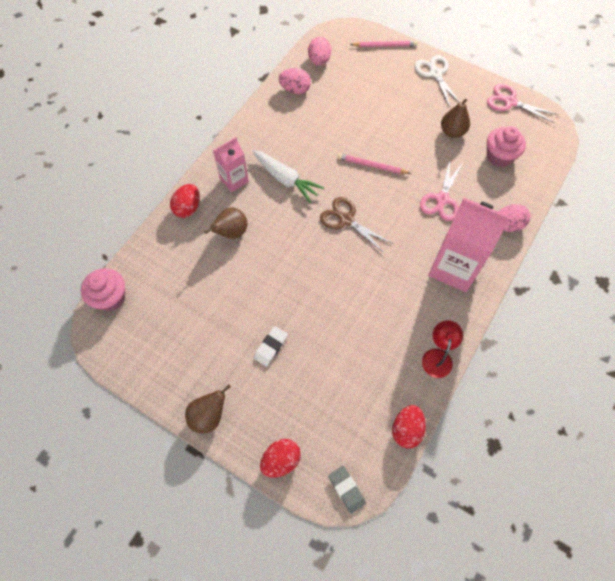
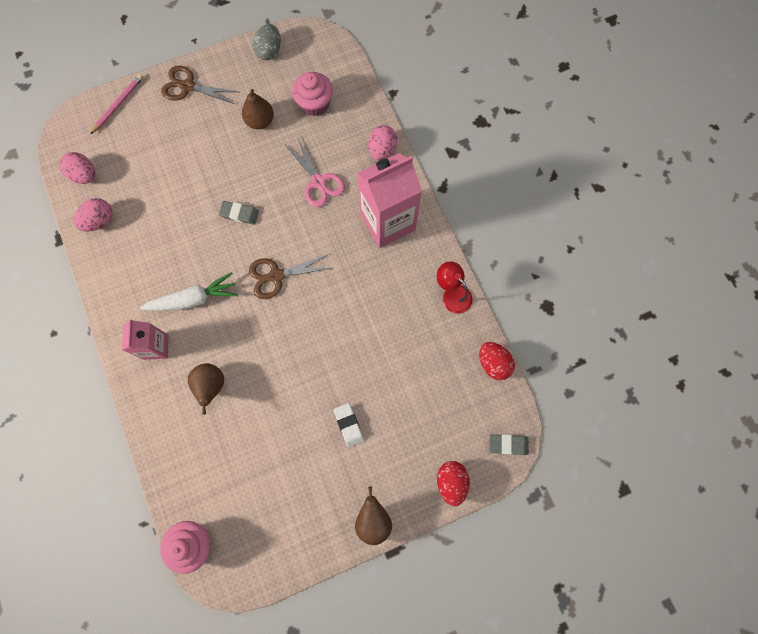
camera: 55 degrees left, 10 degrees up
(188, 208) = (152, 410): red egg -> none
(372, 165) = (239, 214): pink pencil -> grey eraser
(435, 74) = (188, 86): white scissors -> brown scissors
(510, 102) = (269, 51): pink scissors -> grey egg

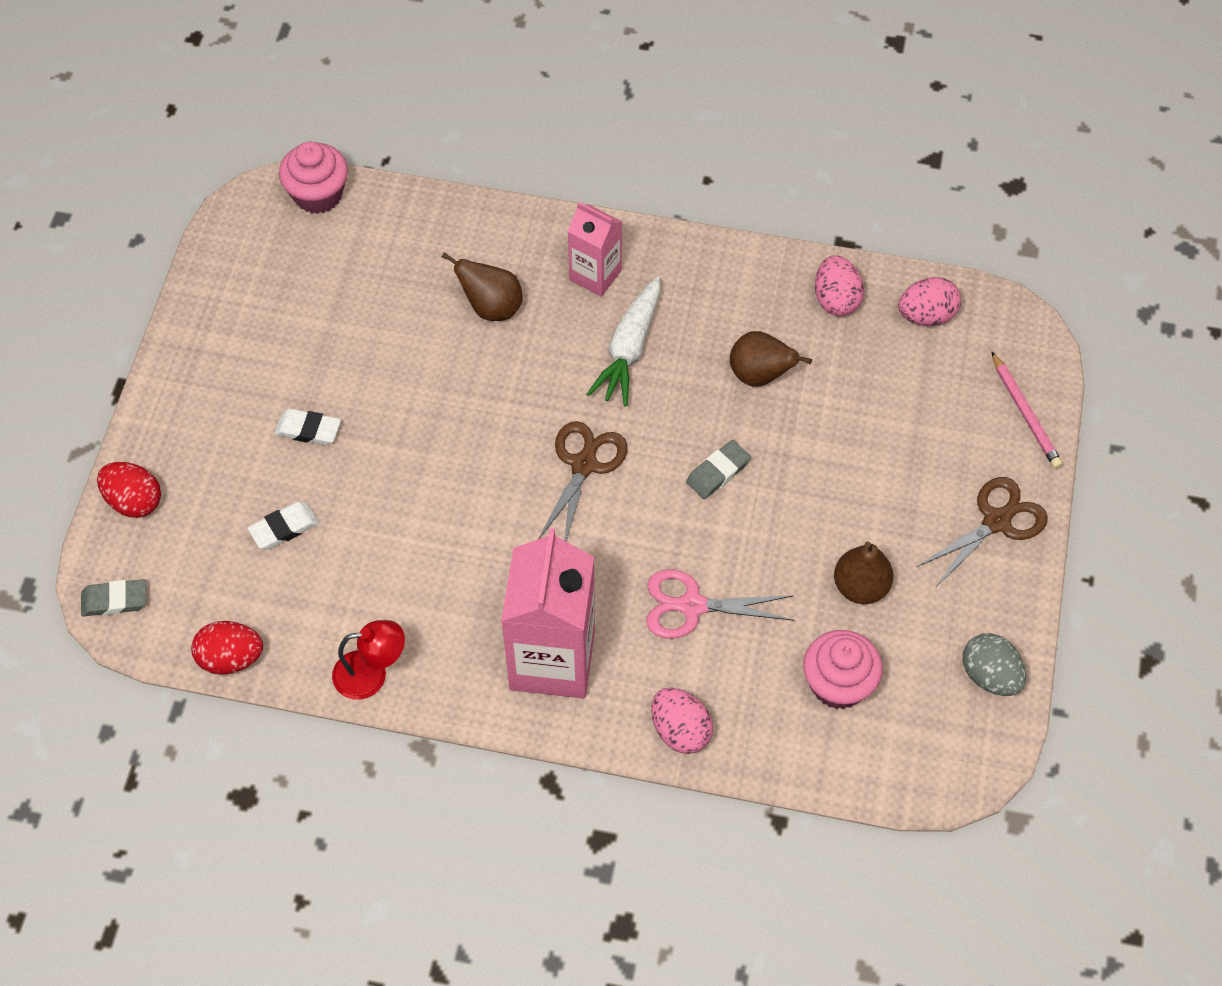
camera: 125 degrees right, 15 degrees down
(373, 519) = (173, 387): brown pear -> brown pear (760, 375)
(411, 392) = (284, 528): none -> white eraser
(508, 444) = (115, 600): grey eraser -> grey eraser turned 45 degrees clockwise

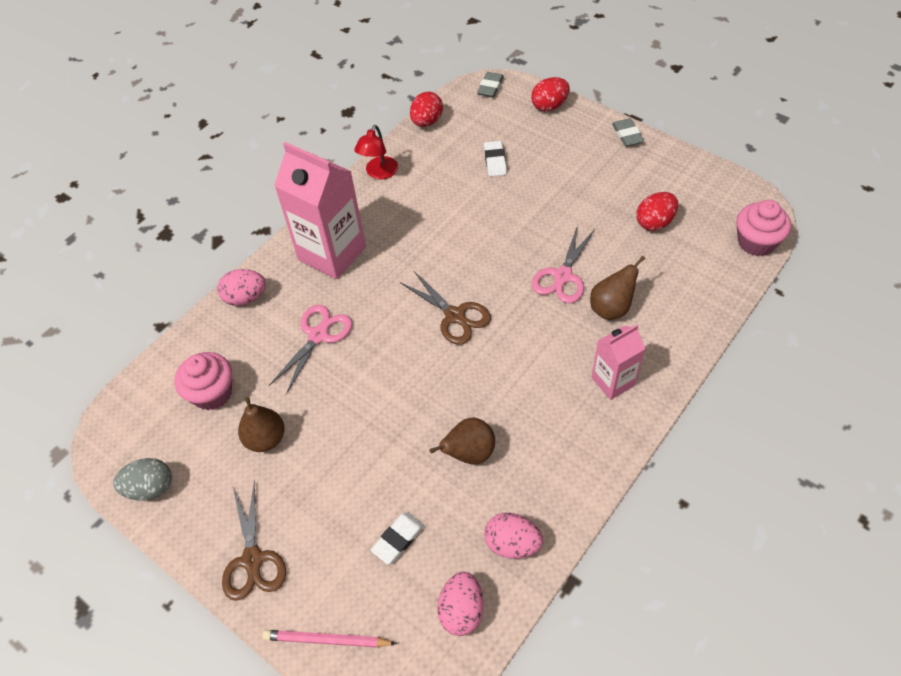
camera: 120 degrees right, 5 degrees down
(308, 429) = (558, 188): white eraser -> white eraser (398, 539)
(328, 304) = (654, 222): none -> red egg
(464, 372) = (563, 276): none -> pink scissors
(629, 349) = (535, 377): white carrot -> none
(718, 472) = (404, 391): grey eraser -> grey eraser (627, 135)

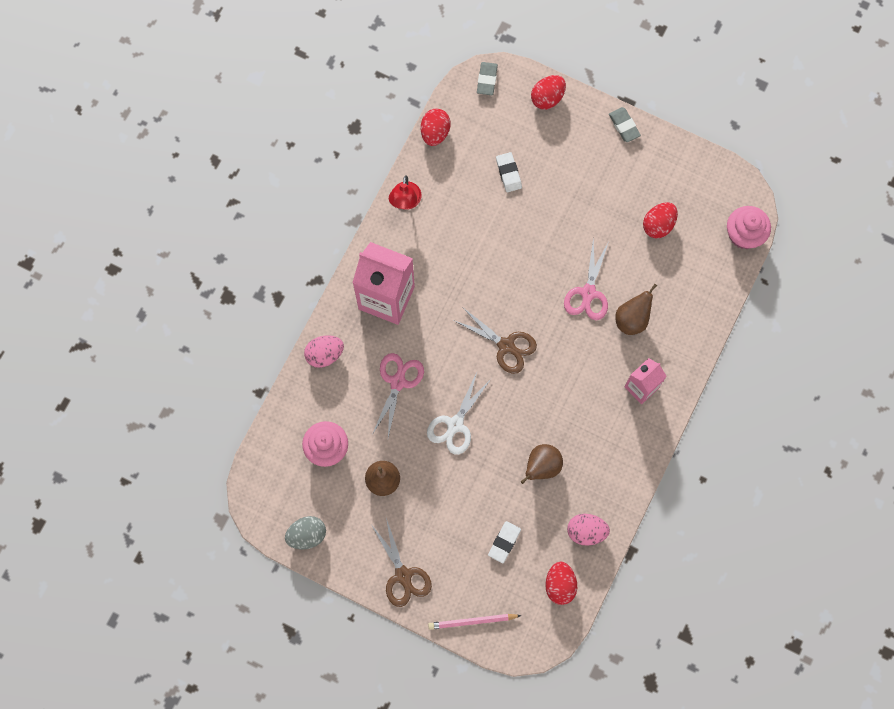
camera: 15 degrees left, 20 degrees up
(372, 389) = (455, 424): none -> white scissors
(461, 610) = (560, 585): pink egg -> red egg

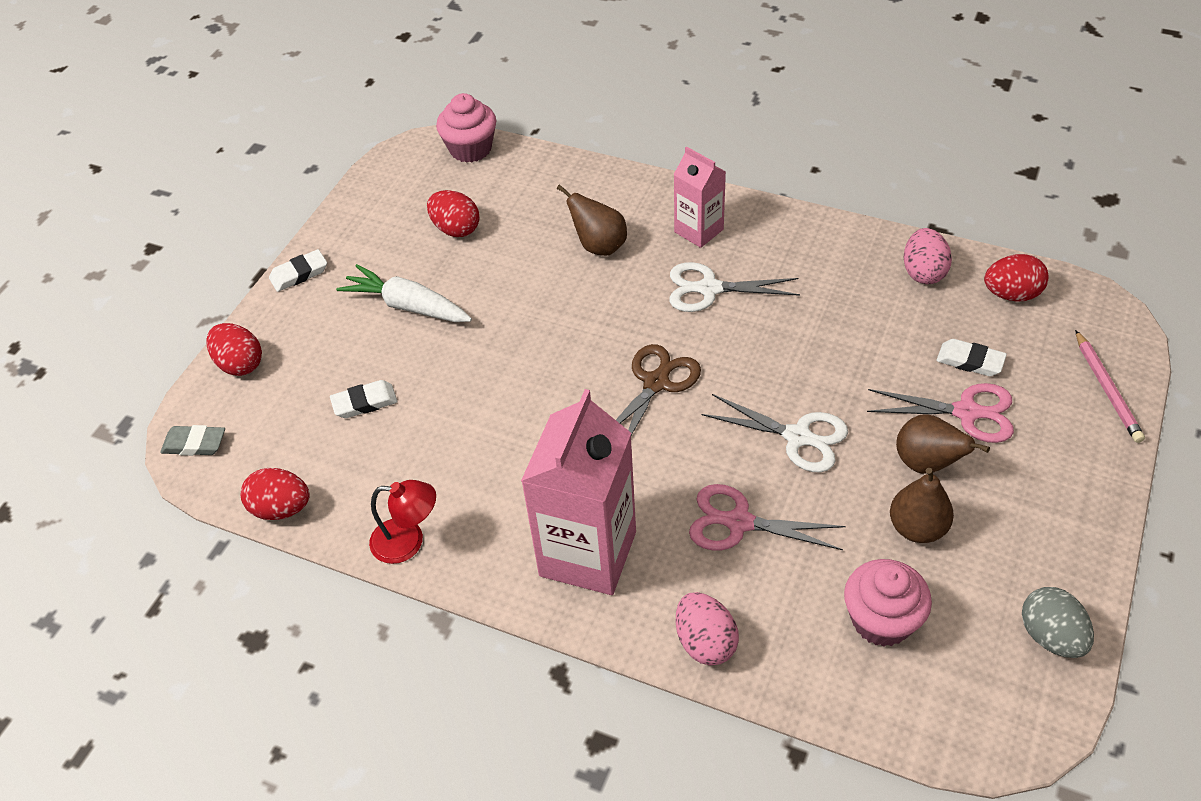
camera: 90 degrees left, 25 degrees down
(403, 575) = (1069, 485): brown scissors -> none
(542, 466) = (840, 327): brown pear -> brown pear (927, 464)
(584, 388) = (709, 289): none -> white scissors
(587, 195) = (407, 306): none -> white carrot
(588, 293) = (562, 294): pink scissors -> pink scissors (966, 412)
(624, 126) = (299, 274): grey eraser -> white eraser

